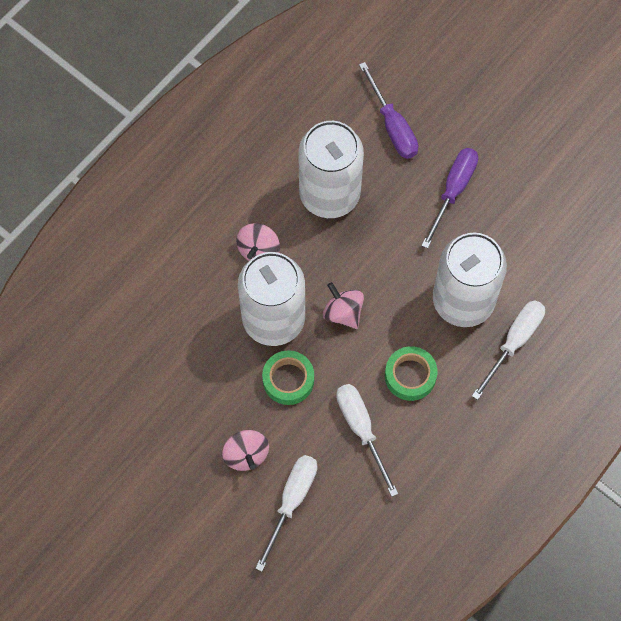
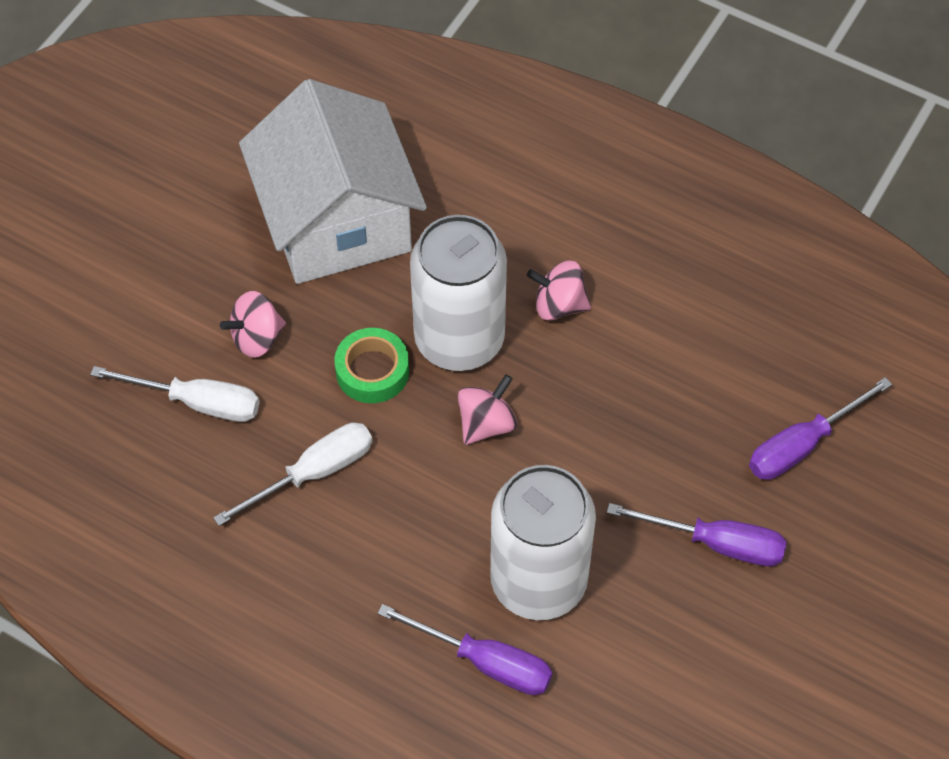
camera: 80 degrees right, 10 degrees down
(158, 386) = (337, 222): none -> white house
(329, 194) = (668, 379): white can -> none
(410, 376) = (405, 525): green tape -> none
(514, 342) = (485, 662): white screwdriver -> purple screwdriver

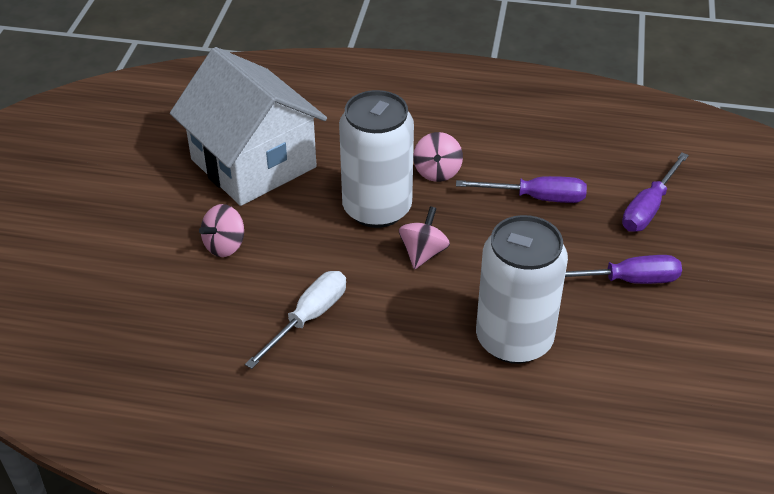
camera: 20 degrees left, 15 degrees down
(197, 402) = (196, 297): white screwdriver -> none
(372, 371) = (322, 243): green tape -> none
(485, 662) = (503, 404): purple screwdriver -> purple screwdriver (536, 198)
(559, 305) = (437, 172): pink spinning top -> pink spinning top turned 75 degrees counterclockwise

